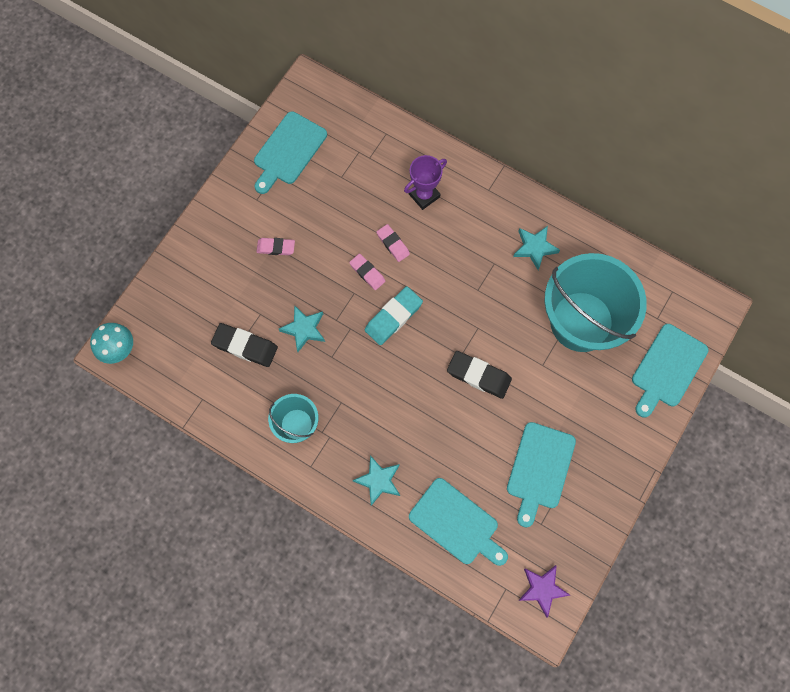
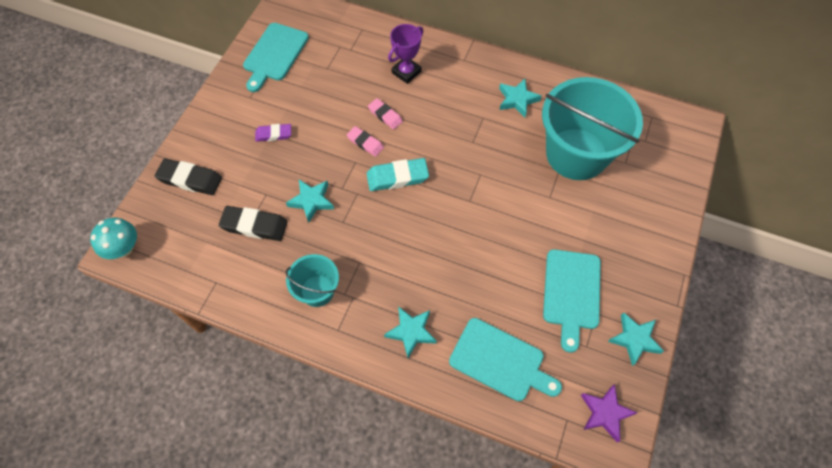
camera: 10 degrees left, 10 degrees down
(276, 247) = (273, 134): pink eraser -> purple eraser
(393, 317) = (397, 177): turquoise eraser -> turquoise eraser turned 45 degrees clockwise
(478, 376) = (491, 216): black eraser -> black eraser (190, 179)
(588, 525) = (634, 339): none -> turquoise star
(667, 368) = (667, 182): turquoise cutting board -> none

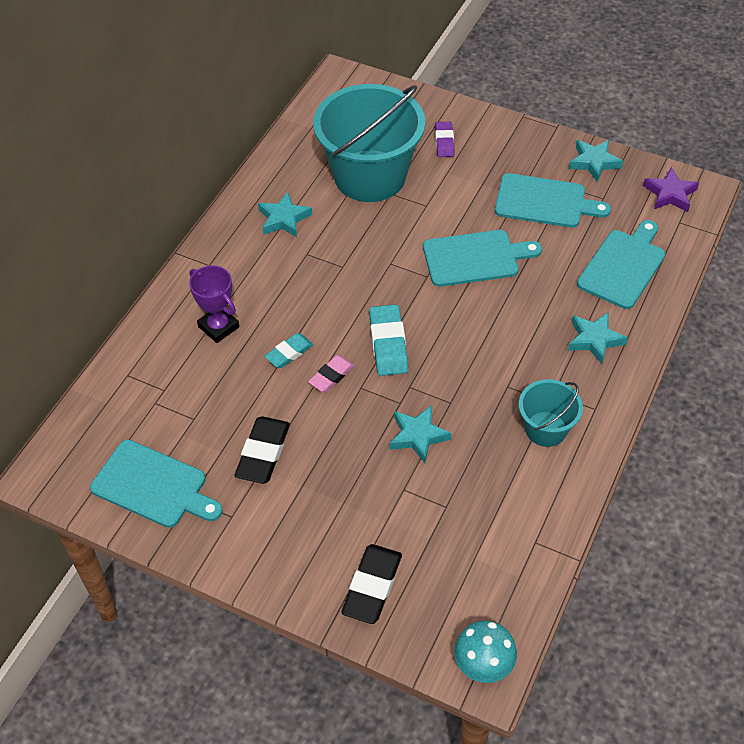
camera: 85 degrees left, 10 degrees down
(254, 226) = (452, 500): black eraser -> black eraser (263, 453)
(273, 134) = (304, 482): purple eraser -> purple eraser (444, 142)
(385, 115) = (289, 353): pink eraser -> turquoise eraser
(494, 236) = (475, 258): none -> turquoise cutting board

